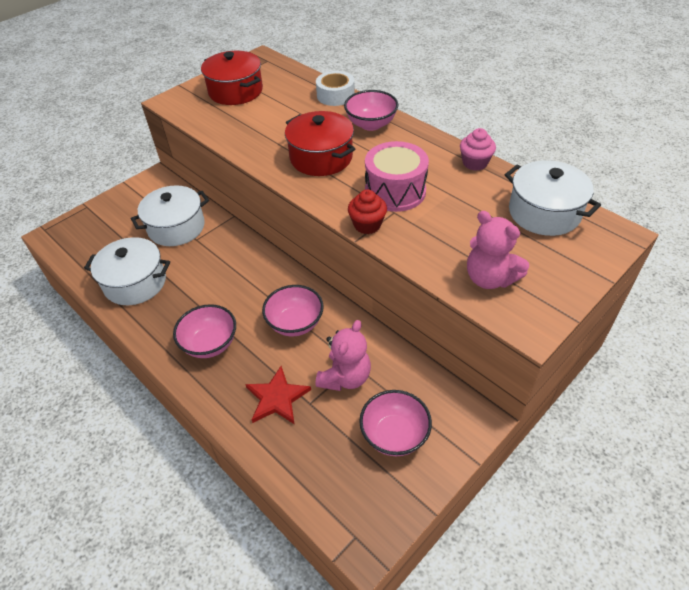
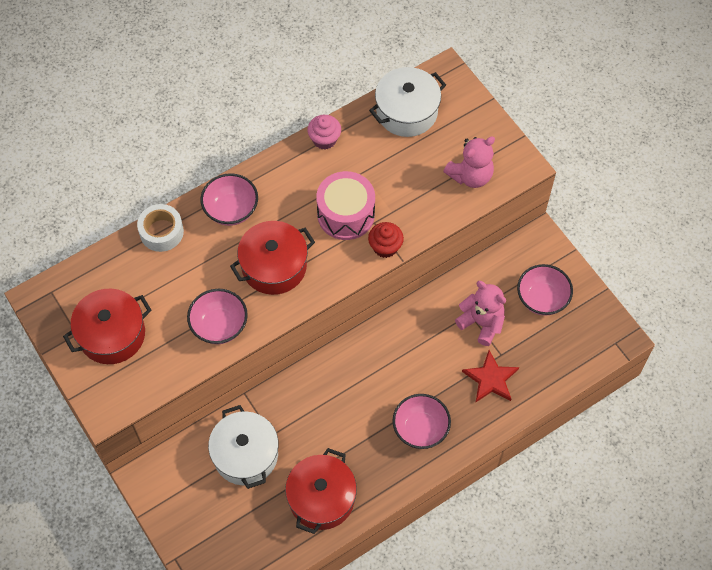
camera: 80 degrees left, 15 degrees up
(135, 283) = (321, 498): white pot -> red pot
(295, 323) = (413, 353): pink bowl -> pink bowl (219, 326)

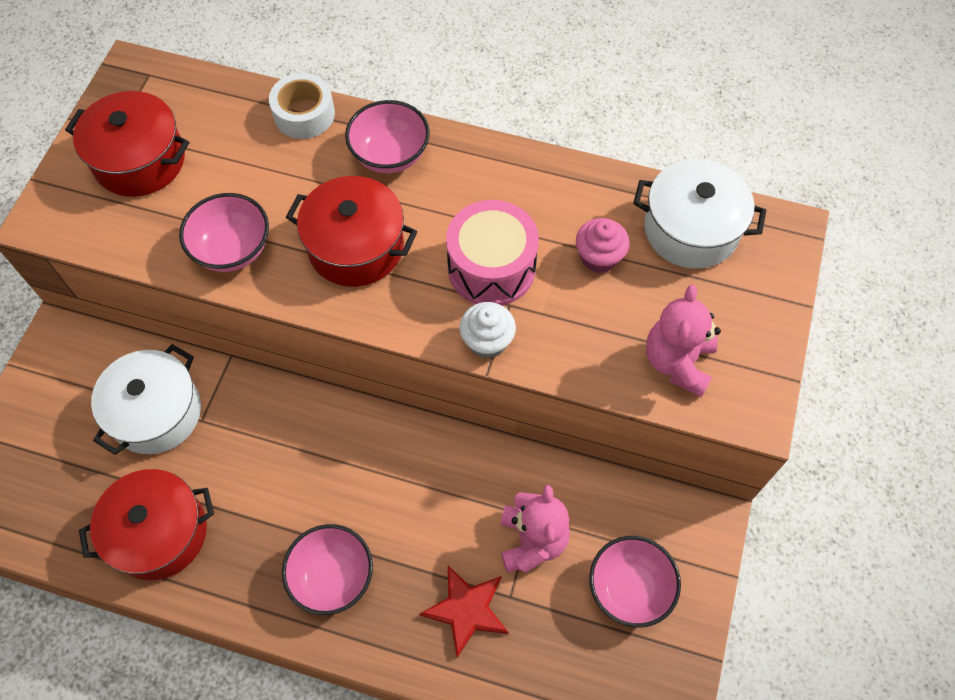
camera: 50 degrees right, 0 degrees up
(324, 139) = (567, 176): pink cupcake -> pink cupcake (599, 257)
(385, 247) = (487, 341): red cupcake -> white cupcake
(470, 175) = (677, 362): pink teddy bear -> pink teddy bear turned 90 degrees clockwise

